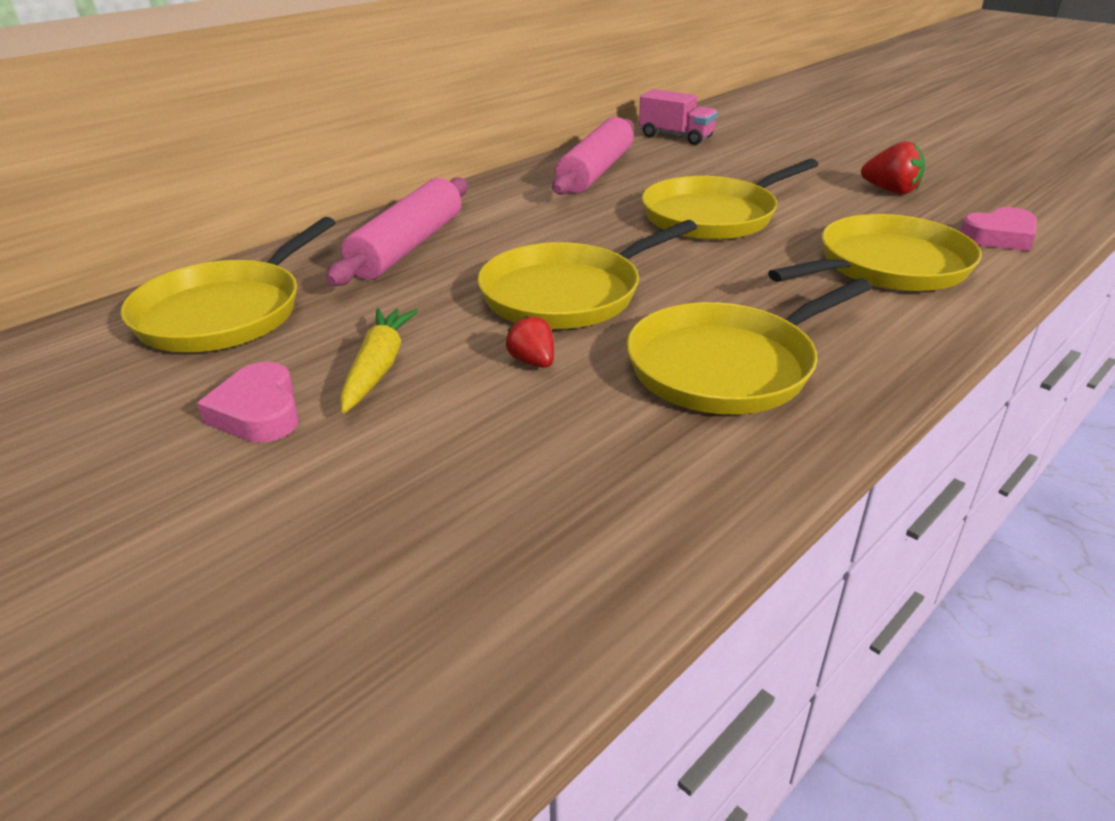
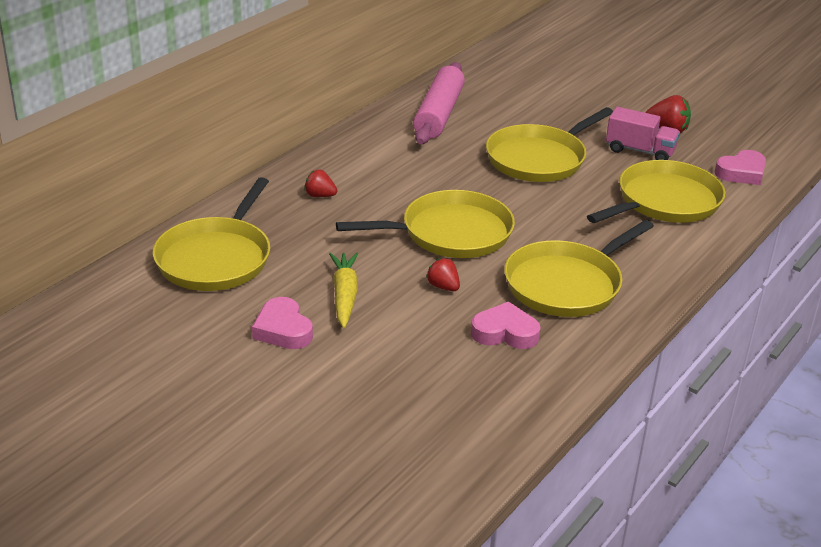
camera: 10 degrees left, 0 degrees up
(408, 247) = (320, 195): pink rolling pin -> red strawberry
(567, 294) = (450, 233): yellow pan -> yellow pan turned 150 degrees counterclockwise
(610, 434) = (505, 332): none -> pink heart
(676, 137) = (495, 72): pink truck -> pink truck (640, 151)

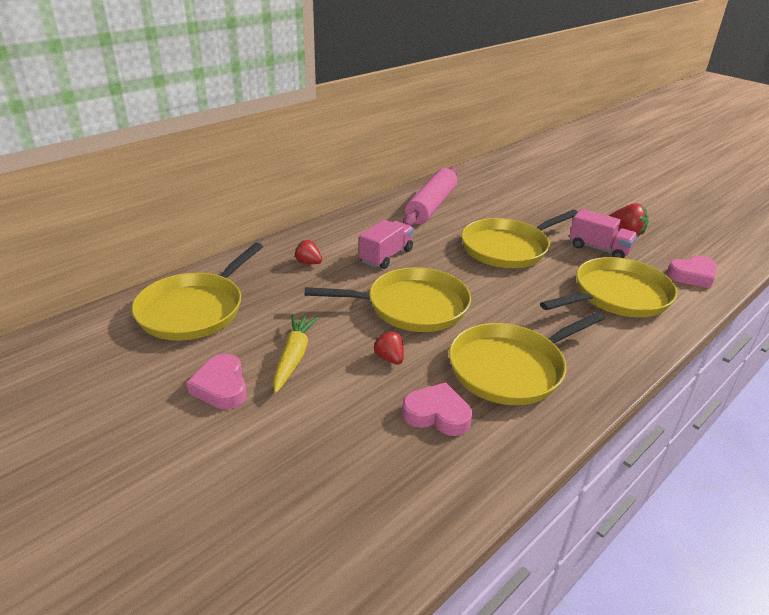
camera: 10 degrees right, 0 degrees up
(405, 180) = (386, 256): none -> pink truck

